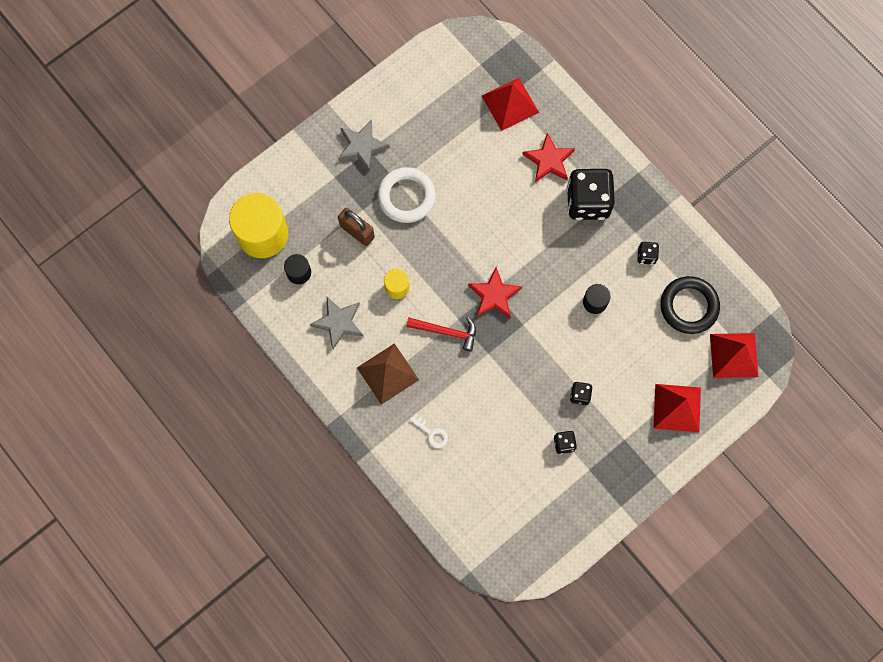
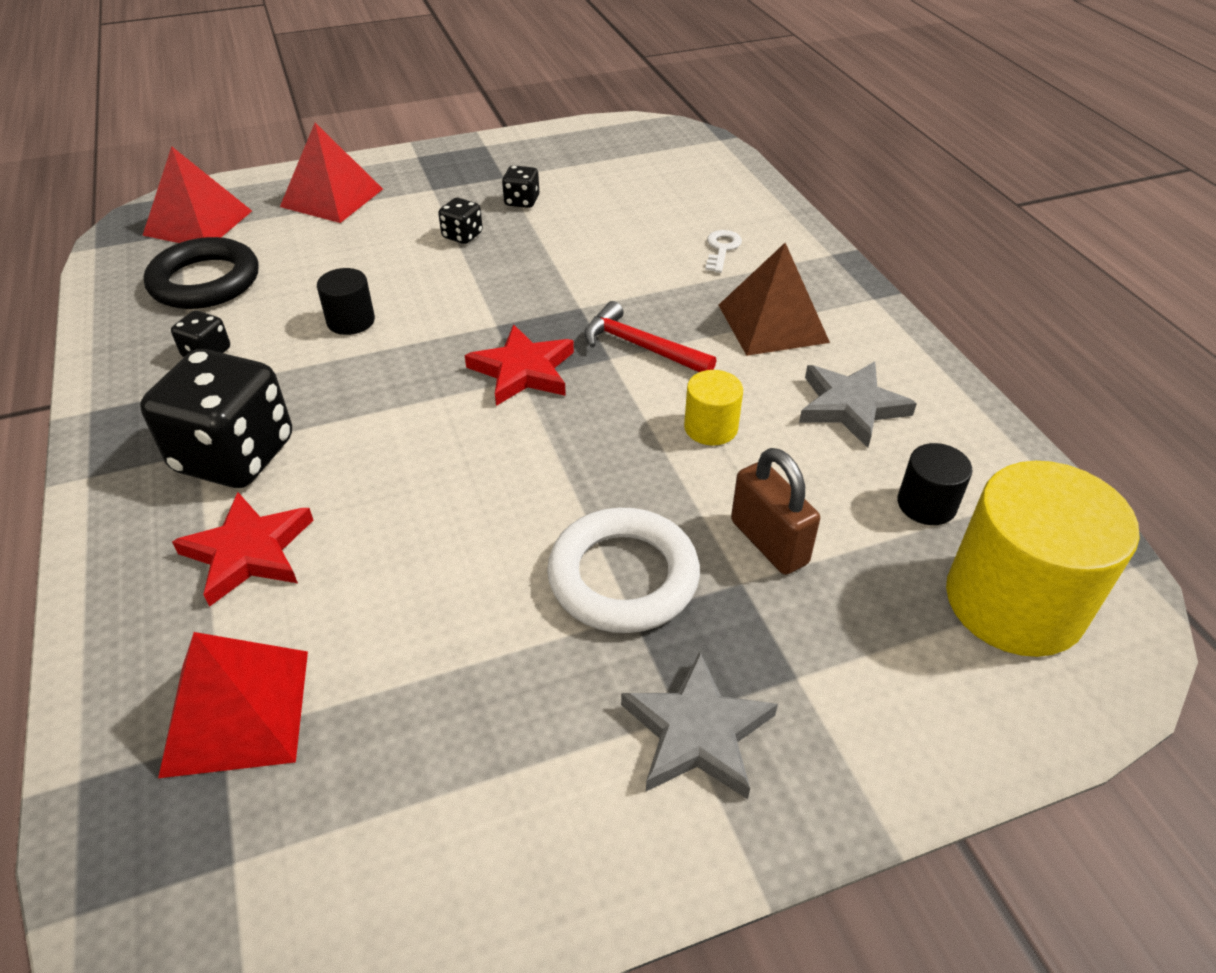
camera: 160 degrees left, 30 degrees down
(431, 433) = (722, 249): white key -> white key turned 45 degrees clockwise

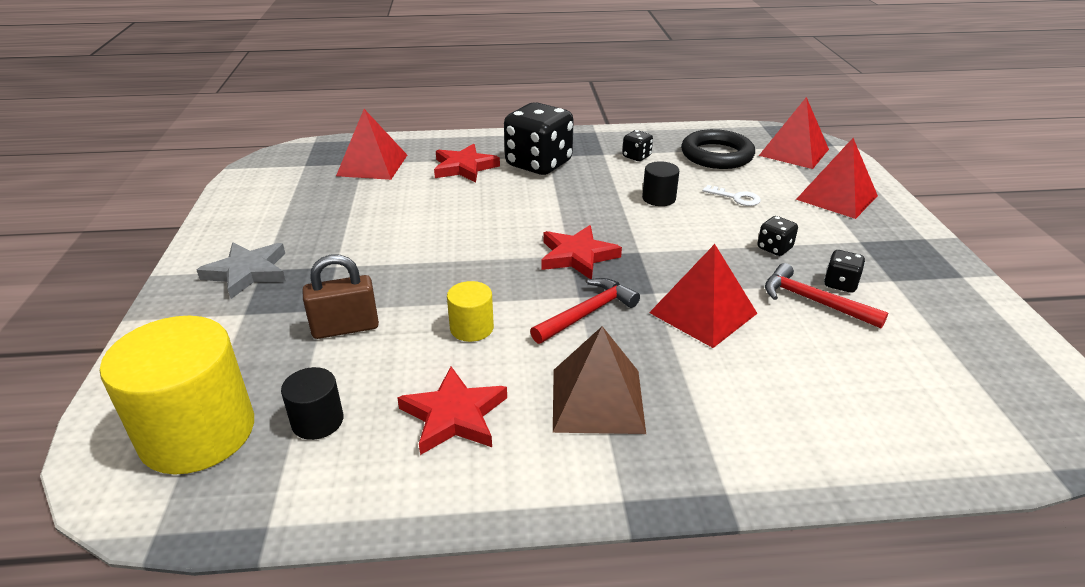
camera: 105 degrees right, 10 degrees down
(558, 215) = (813, 301): none -> red hammer
(606, 274) = (703, 313): none -> red pyramid
(623, 577) = (364, 267): white ring -> none
(722, 249) = (743, 398): white key -> white key (736, 198)
(851, 406) = (454, 415): grey star -> red star

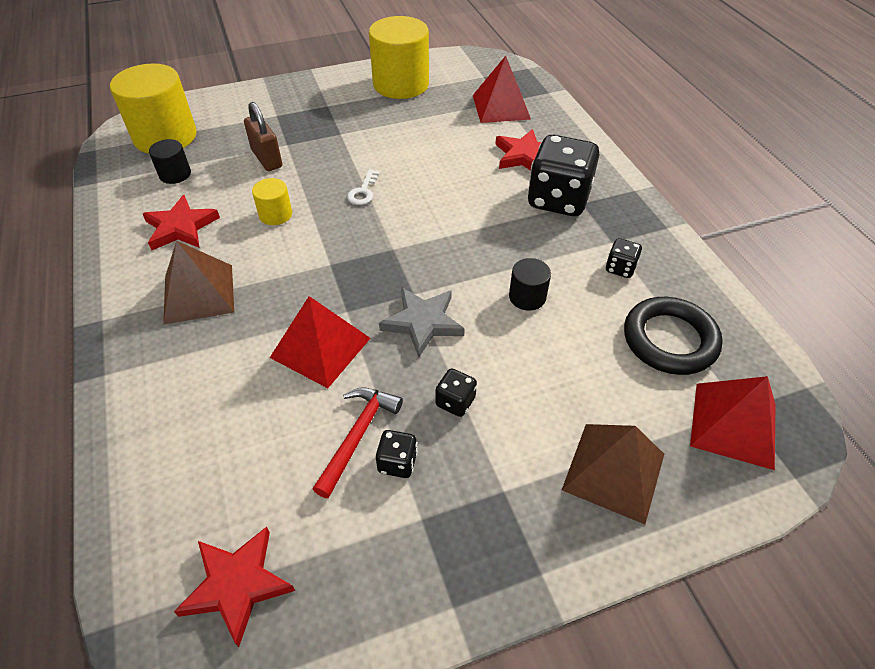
camera: 75 degrees right, 15 degrees up
(247, 272) = (322, 101): grey star -> grey star (423, 322)
(268, 213) = (401, 84): none -> yellow cylinder
(577, 256) = (392, 253): red star -> red star (237, 584)
(587, 313) = (306, 273): red hammer -> none
(736, 198) = (561, 364): white key -> white key (363, 191)
(836, 197) = (614, 471): red pyramid -> brown pyramid

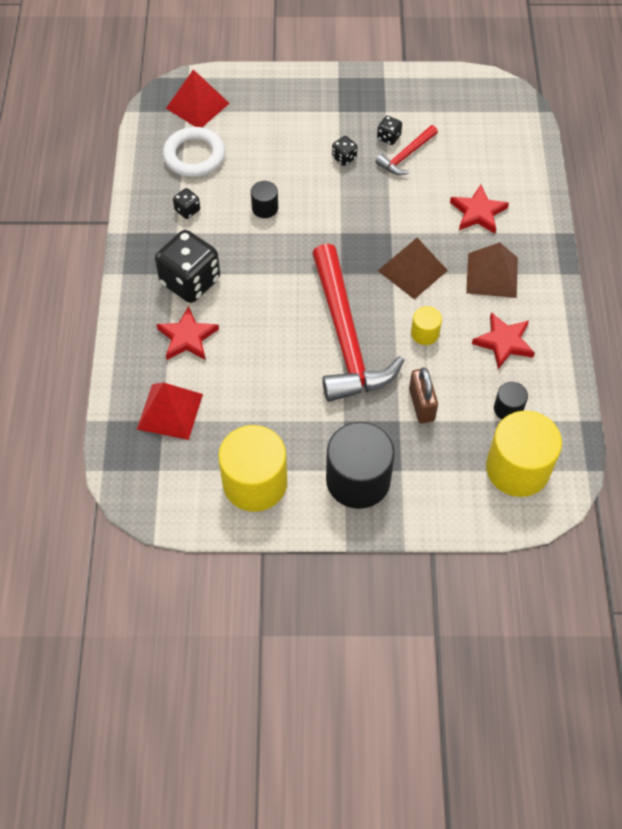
camera: 160 degrees left, 10 degrees up
(237, 584) = (481, 110): red star -> red star (478, 212)
(313, 102) = (358, 480): none -> black cylinder
(320, 347) = (415, 212): red pyramid -> none
(363, 191) = (345, 337): white key -> red hammer
(423, 322) = (343, 210): grey star -> none
(614, 471) = (277, 103): brown pyramid -> brown pyramid (412, 270)
(669, 340) = (194, 156): black ring -> white ring

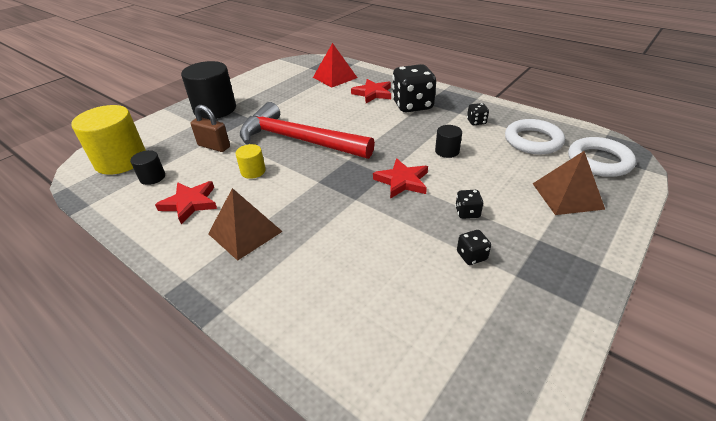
camera: 130 degrees right, 20 degrees down
(197, 105) = (599, 161): red pyramid -> white ring
(255, 483) = (263, 85): yellow cylinder -> none
(406, 155) = (434, 255): red hammer -> none
(412, 270) = (307, 192): brown pyramid -> brown pyramid (567, 195)
(478, 212) = (313, 265): red star -> red star (402, 181)

